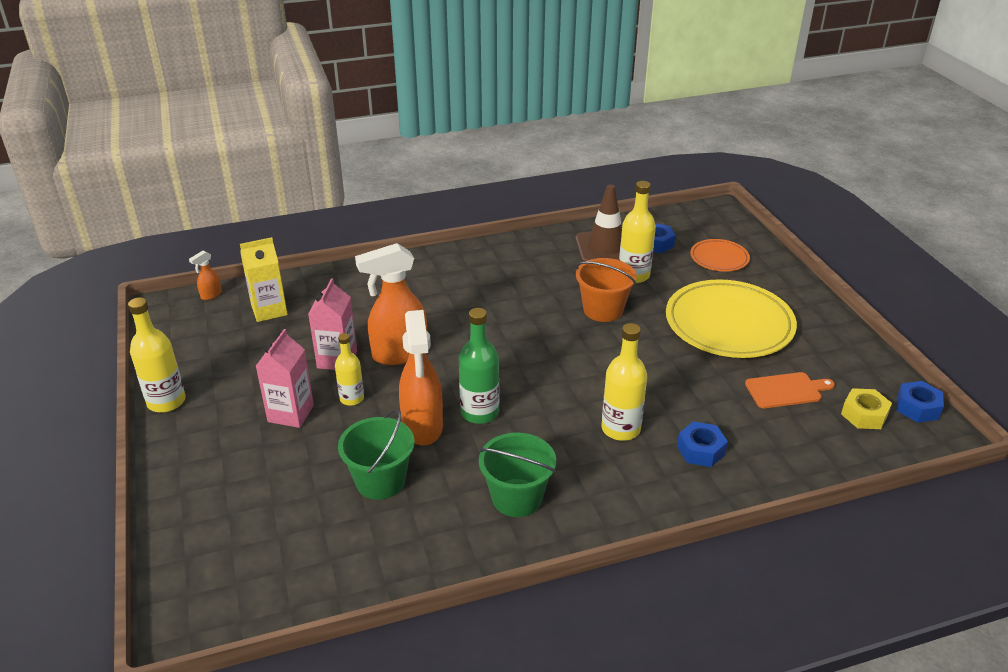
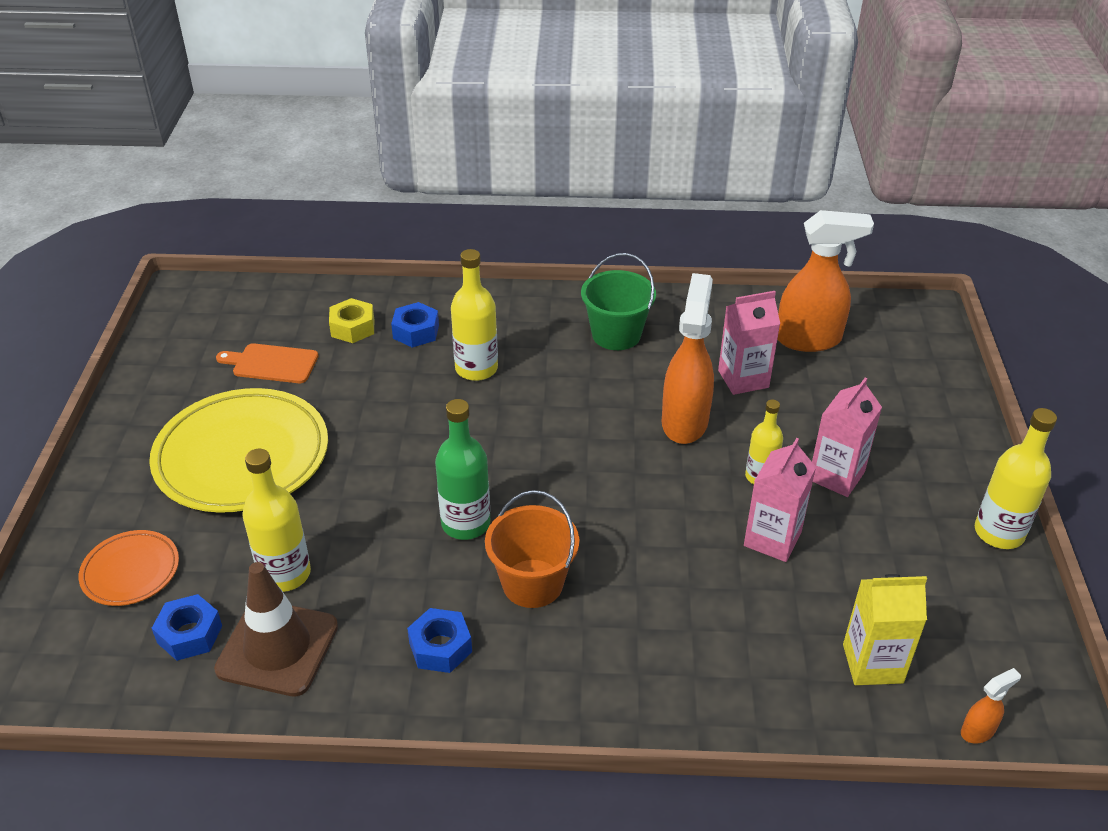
camera: 160 degrees left, 5 degrees up
(380, 481) = (743, 379): green bucket -> pink carton
(399, 354) = (687, 525): orange spray bottle -> orange spray bottle (809, 339)
(479, 412) = (615, 422): green bottle -> green bottle (465, 523)
(603, 310) = (378, 523): orange bucket -> orange bucket (532, 583)
(864, 415) = (227, 323): yellow nut -> yellow nut (353, 327)
(917, 407) = (169, 317): blue nut -> blue nut (440, 647)

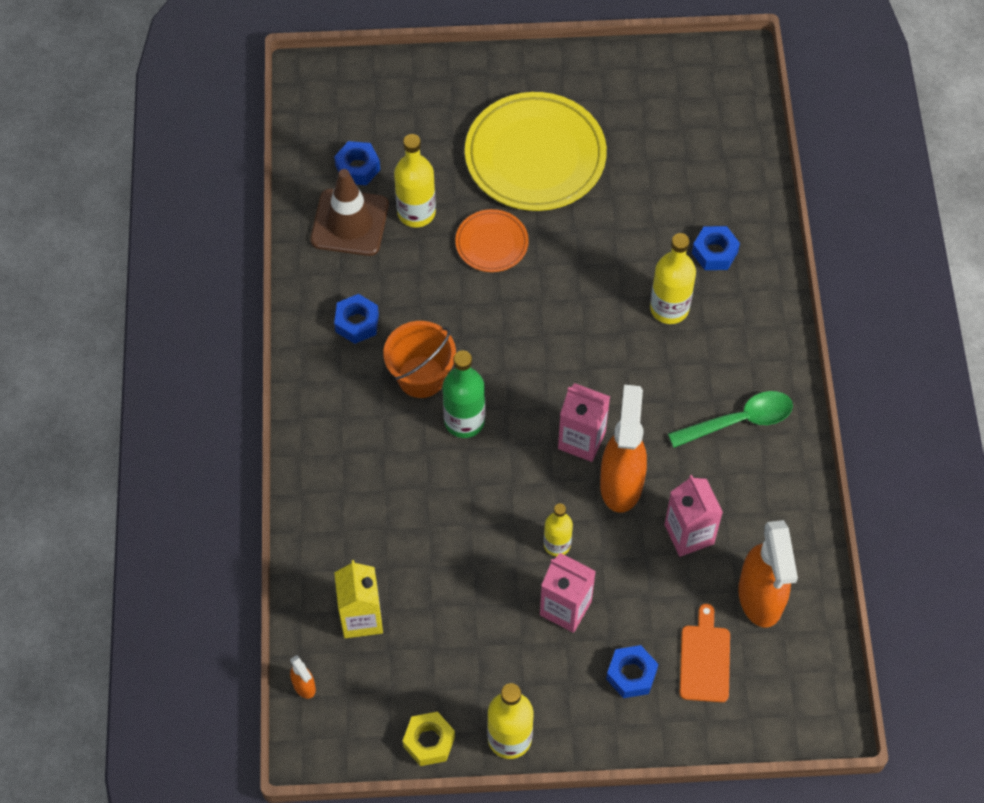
camera: 85 degrees right, 20 degrees up
(130, 571) = (410, 117): orange plate -> orange plate (491, 243)
(272, 363) = (652, 150): orange cutting board -> orange cutting board (705, 659)
(353, 327) = (712, 201): yellow nut -> yellow nut (429, 741)
(465, 523) = (478, 324): green bottle -> green bottle (464, 421)
(616, 334) = (738, 421): green bucket -> green spoon
(684, 421) = (621, 483): orange spray bottle -> orange spray bottle turned 90 degrees counterclockwise
(772, 539) = (484, 551): pink carton -> pink carton (581, 440)
(905, 433) = (631, 674): none -> blue nut

